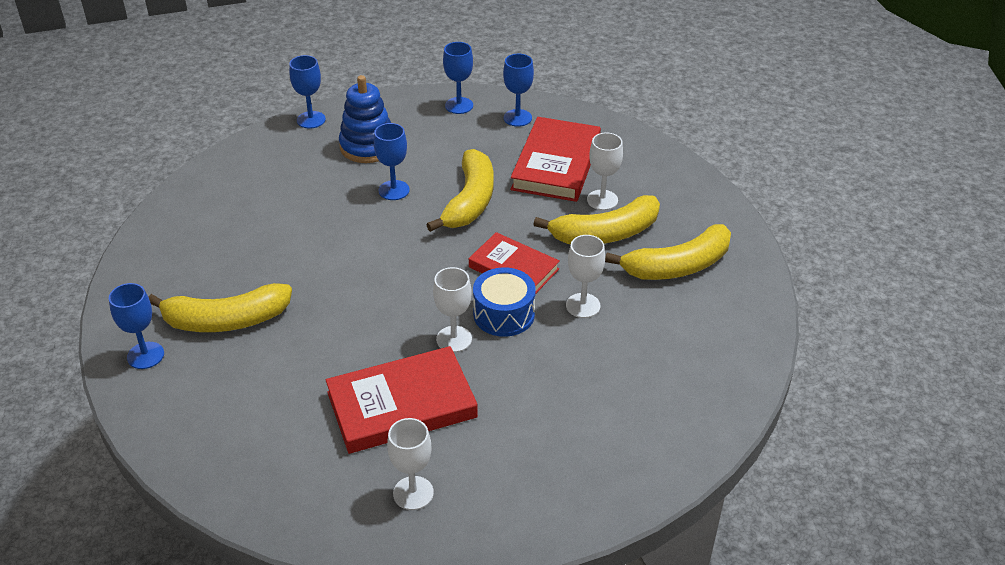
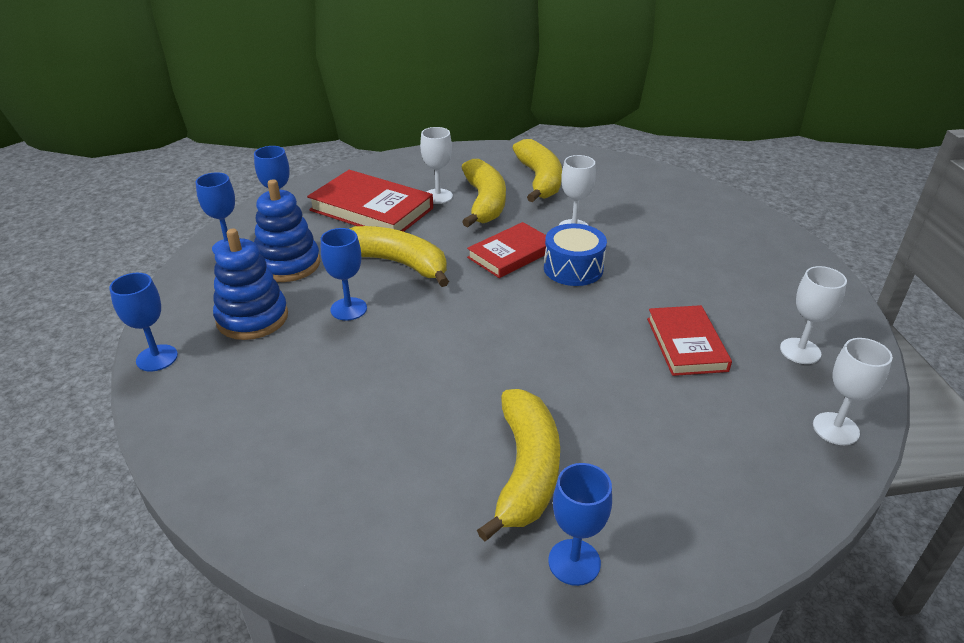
camera: 75 degrees left, 5 degrees down
(401, 405) = (686, 344): red book -> red book, size x0.66
(446, 142) = (288, 264): none -> blue stacking toy
(454, 339) = (600, 301): white goblet -> white goblet (835, 429)

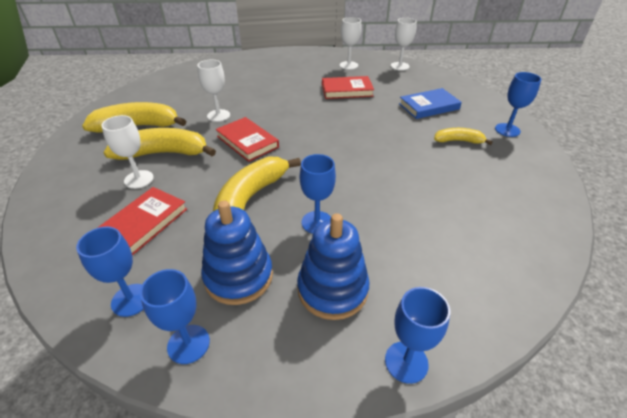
camera: 90 degrees left, 5 degrees up
(371, 209) = (145, 222): red book -> red book, size x0.66
(526, 470) = (458, 141): yellow banana -> yellow banana, size x0.55
(573, 268) = (270, 118): blue drum -> none
(651, 449) = (429, 106): none -> blue book

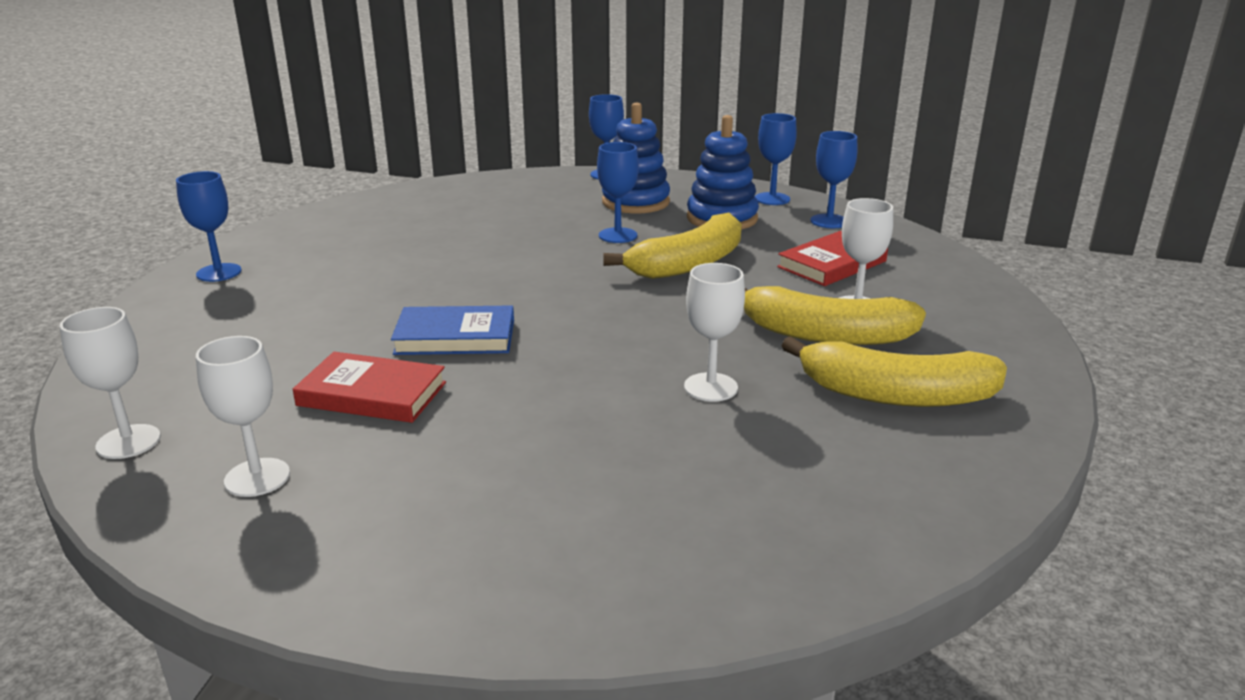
camera: 160 degrees left, 15 degrees down
(247, 142) = (666, 328): red book -> none
(429, 106) = (264, 327): blue book -> blue book (455, 337)
(458, 141) = (321, 273): yellow banana -> none

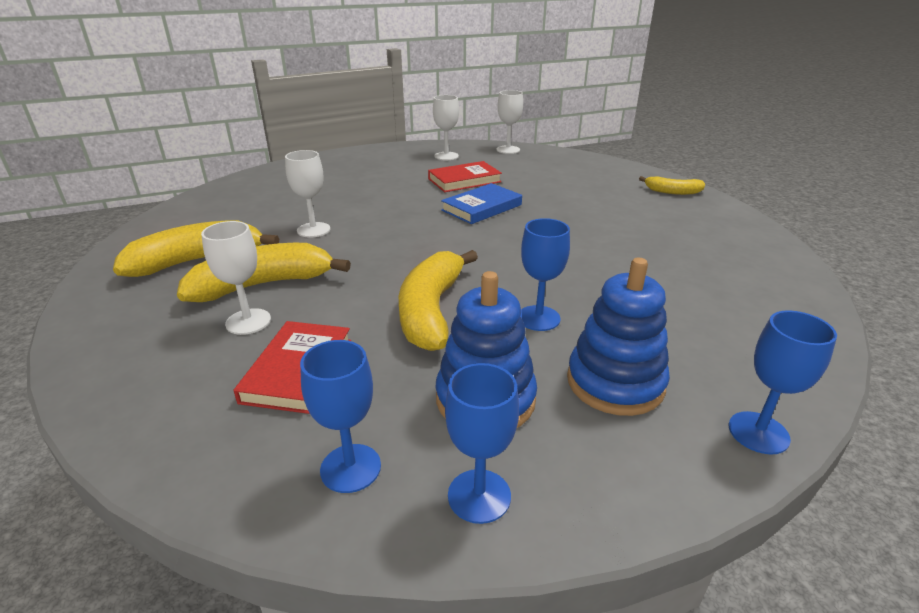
camera: 140 degrees right, 5 degrees up
(219, 272) = (672, 192): blue goblet -> yellow banana

